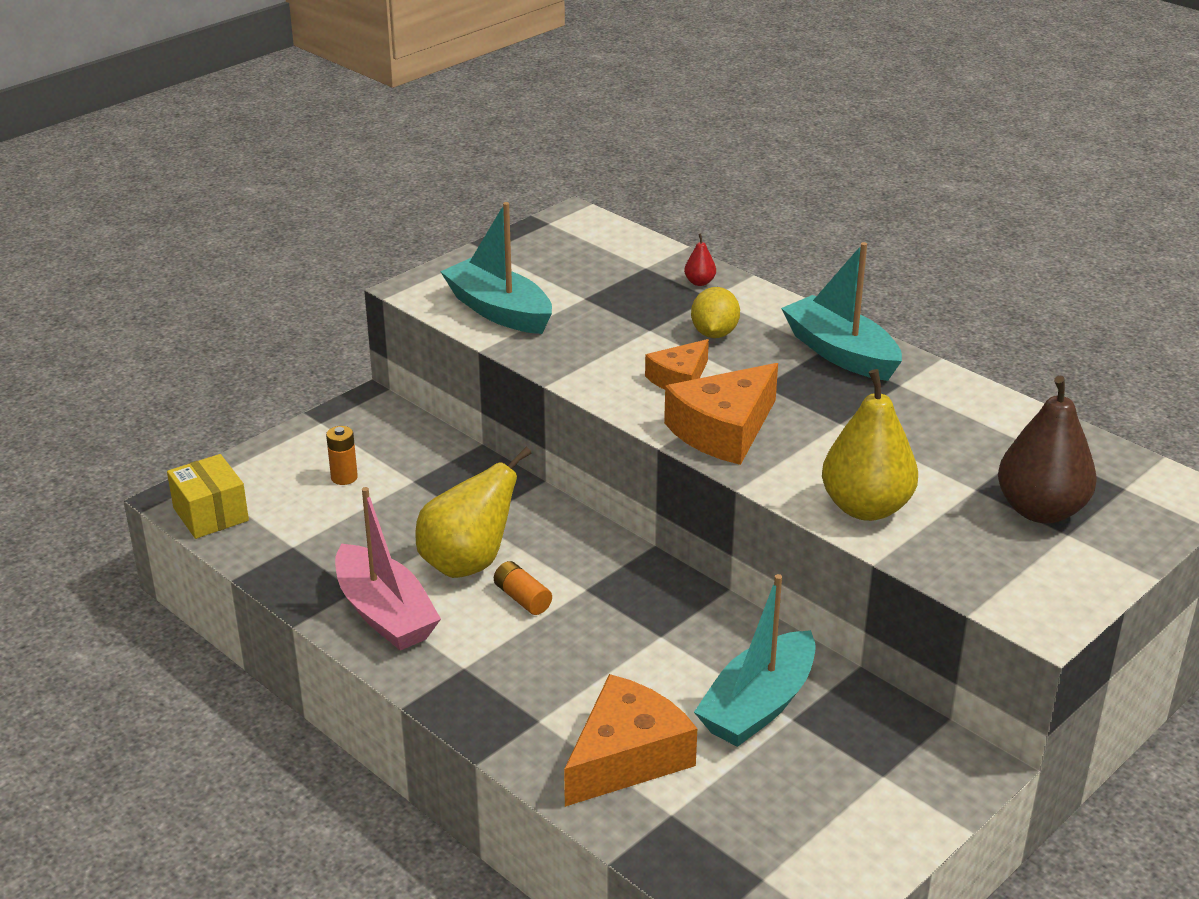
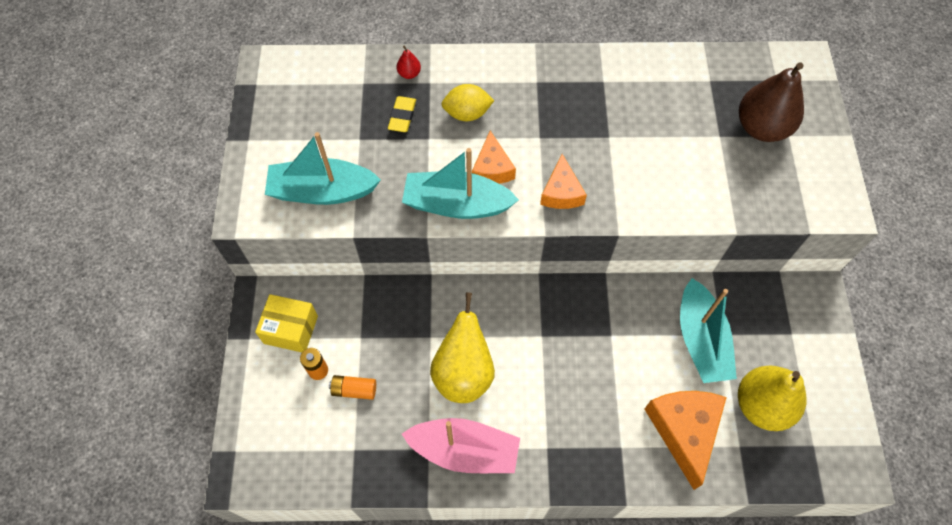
camera: 45 degrees left, 30 degrees up
(211, 514) = (274, 471): yellow box -> yellow box (291, 329)
(522, 598) = (519, 372): orange battery -> orange battery (354, 390)
(647, 304) = (402, 116): none -> yellow eraser
(714, 333) = (467, 113): yellow lemon -> yellow lemon turned 60 degrees counterclockwise
(723, 430) = (561, 192): orange cheese -> orange cheese, size x0.60
(840, 353) = (548, 78): turquoise boat -> turquoise boat (456, 204)
(866, 507) = (690, 194): yellow pear -> yellow pear (761, 405)

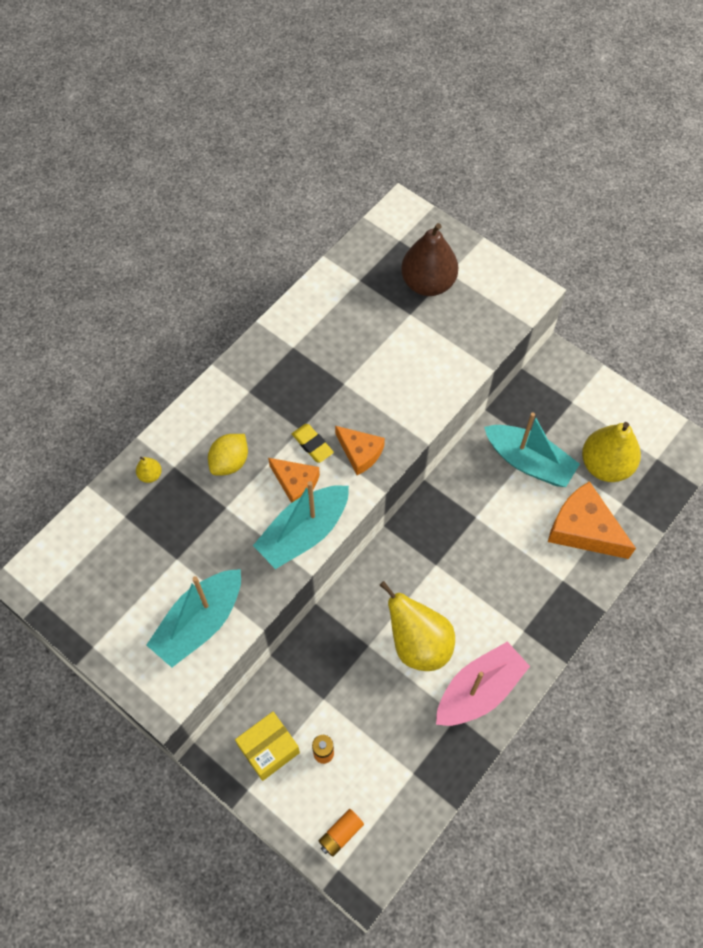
camera: 50 degrees left, 0 degrees up
(354, 390) = (364, 737): orange battery -> orange battery (340, 834)
(402, 116) = (186, 511): yellow eraser -> yellow eraser (312, 445)
(409, 74) = (150, 475): red pear -> yellow pear

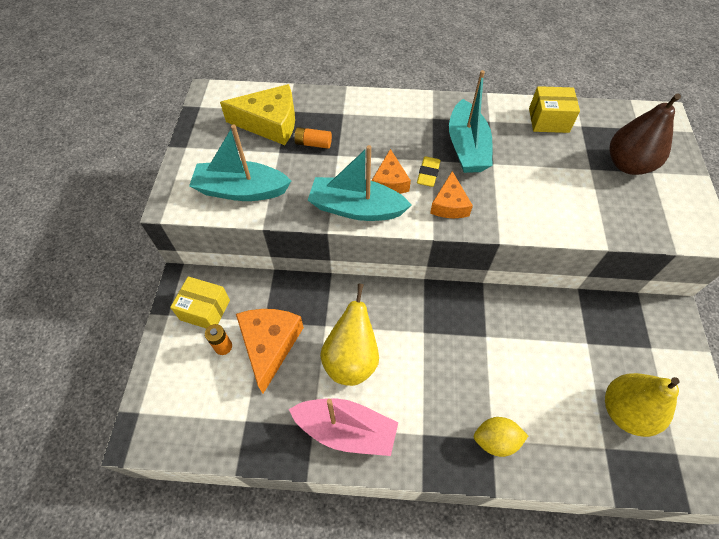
camera: 55 degrees right, 5 degrees down
(129, 544) = (270, 123): none -> yellow cheese
(150, 475) = (326, 106): yellow pear -> none
(230, 462) = (372, 138): yellow lemon -> yellow lemon (495, 440)
(332, 299) = (548, 120): none -> yellow box
(340, 834) = (167, 397): orange battery -> orange battery (313, 143)
(529, 462) = (567, 347): turquoise boat -> turquoise boat (466, 147)
(583, 529) = (552, 429): orange cheese -> orange cheese (269, 345)

